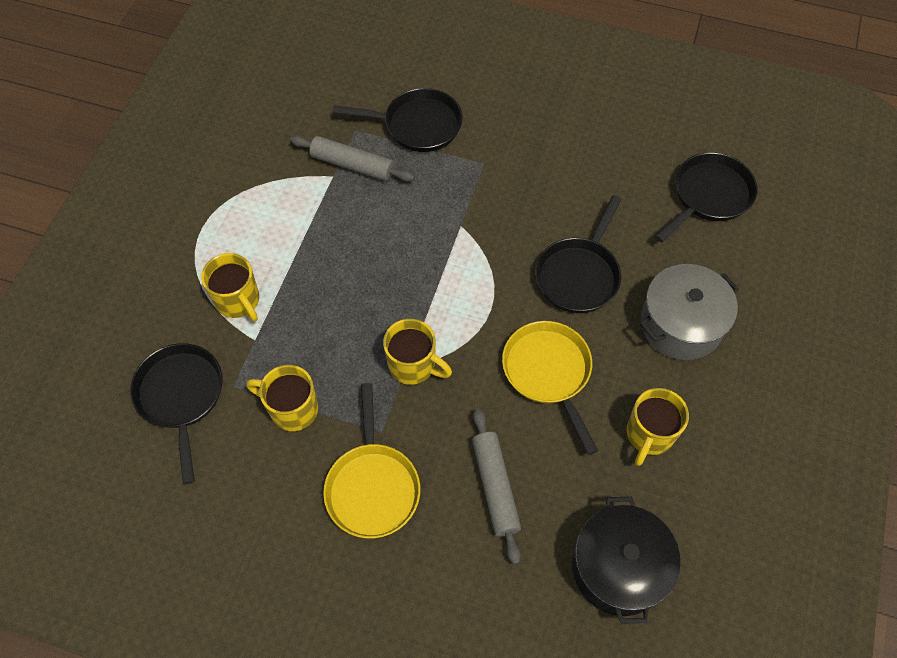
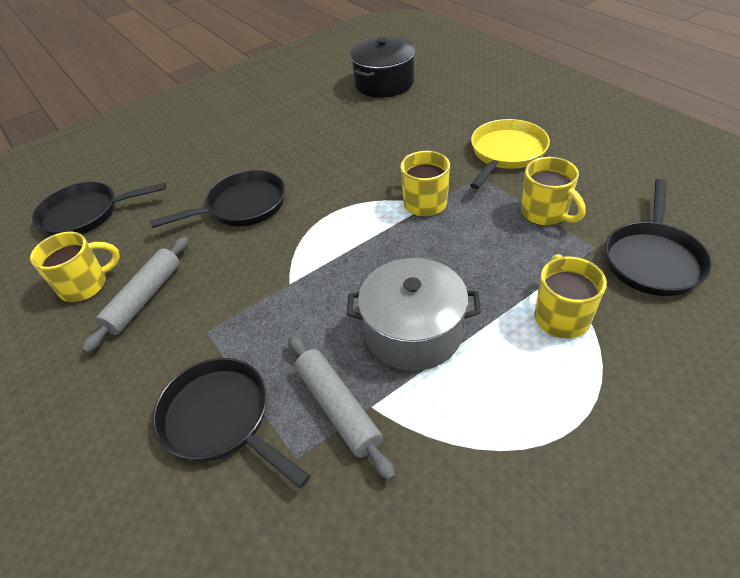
camera: 140 degrees left, 15 degrees down
(495, 487) = (422, 128): grey rolling pin -> grey rolling pin (145, 298)
(548, 373) = (331, 163): yellow pan -> none
(649, 435) = (306, 118): yellow mug -> yellow mug (86, 285)
(681, 324) = (217, 155): grey pot -> grey pot (413, 332)

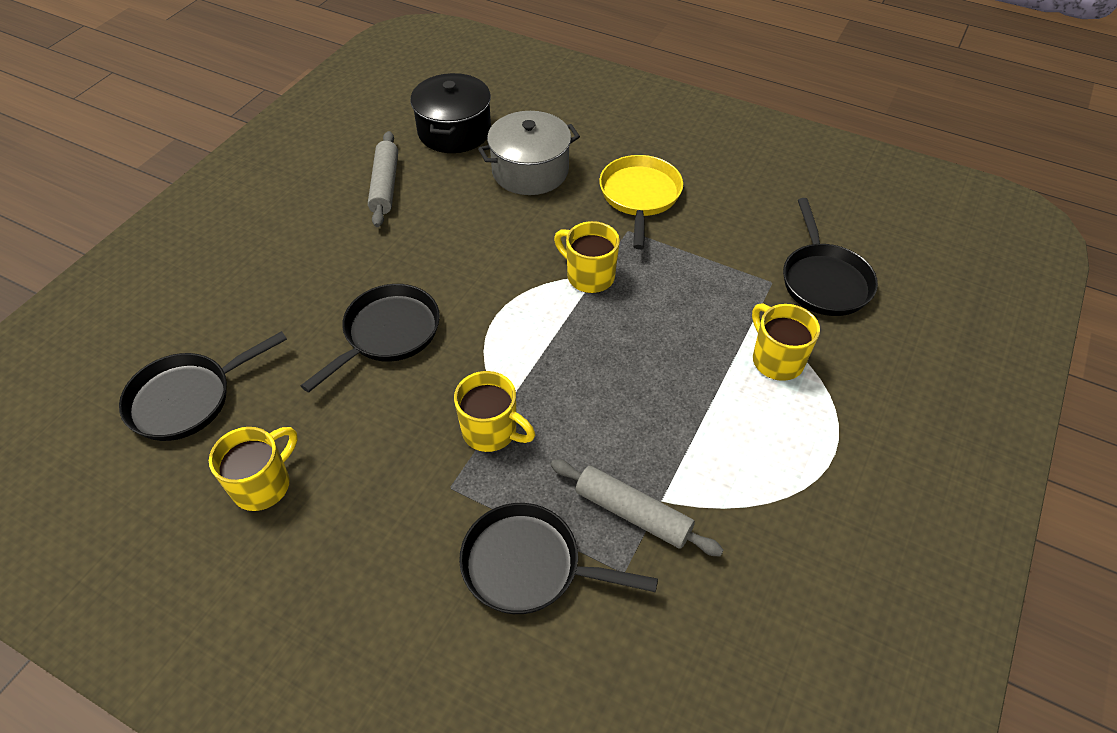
camera: 30 degrees left, 5 degrees up
(145, 298) = (351, 475): grey rolling pin -> grey rolling pin (385, 185)
(413, 332) = (657, 417): grey pot -> grey pot (530, 171)
(545, 213) = (711, 257): yellow mug -> yellow mug (491, 431)

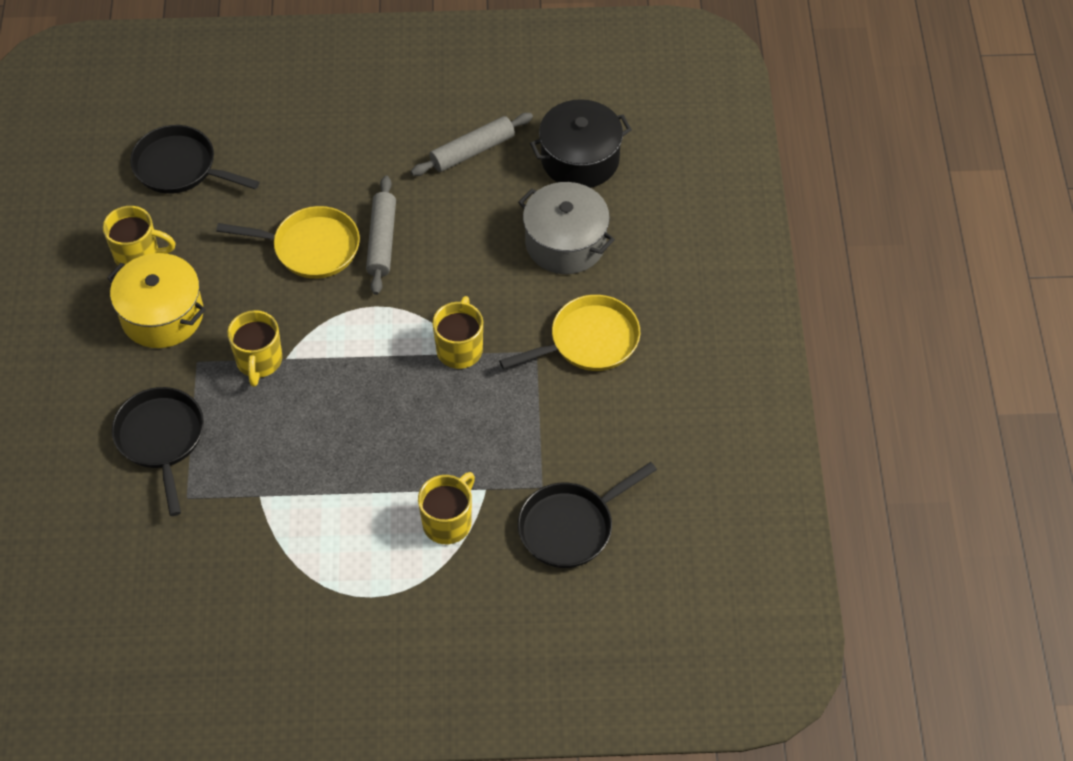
camera: 60 degrees right, 5 degrees up
(363, 495) = (162, 315): none -> yellow pot
(387, 334) = (310, 247): black pan -> yellow pan
(632, 513) = (238, 482): grey rolling pin -> grey rolling pin (382, 241)

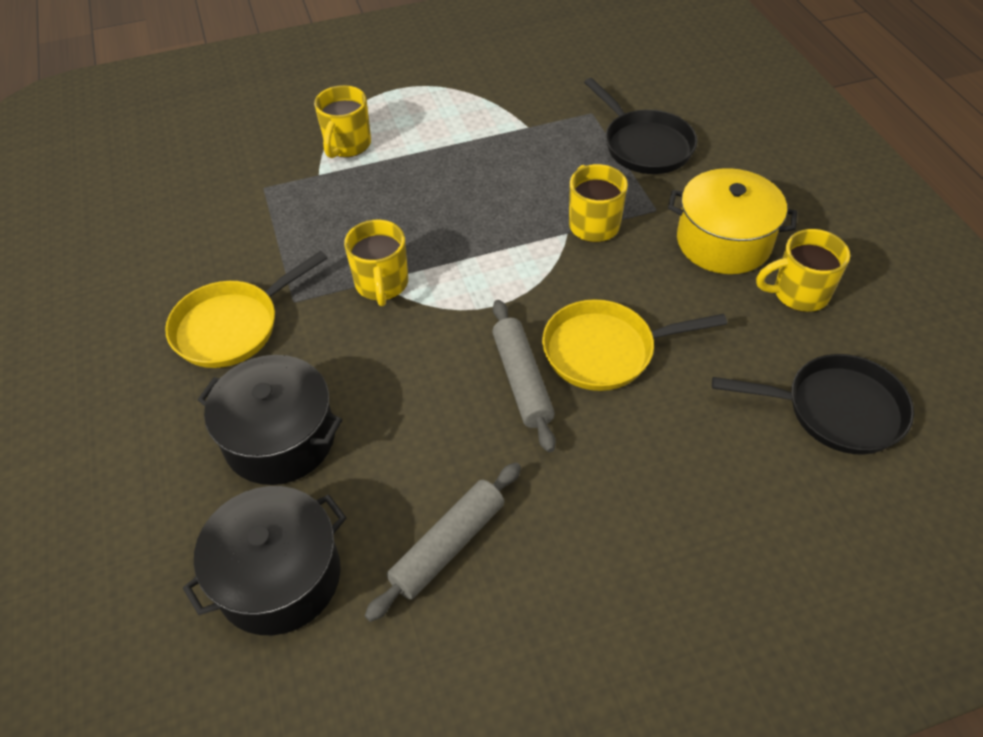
camera: 165 degrees right, 5 degrees down
(565, 243) = (280, 438): grey pot -> black pot
(571, 526) = (229, 165): black pan -> none

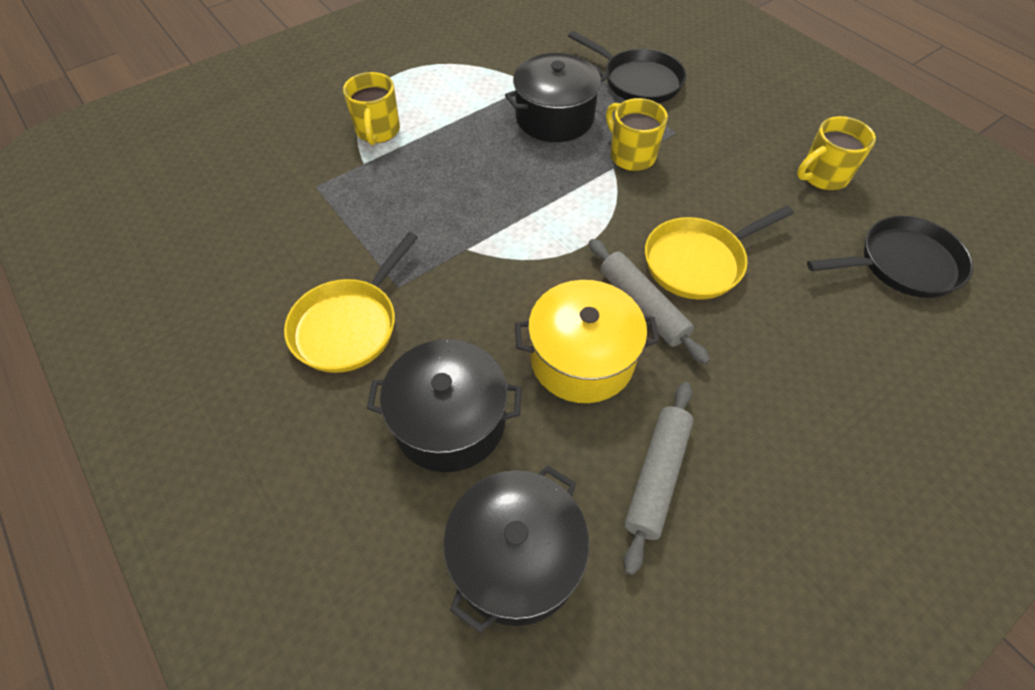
camera: 20 degrees left, 5 degrees up
(382, 284) = (474, 251): yellow mug -> none
(532, 167) = (554, 117): none -> black pot
(723, 241) = (743, 147): yellow pot -> yellow pot (582, 358)

